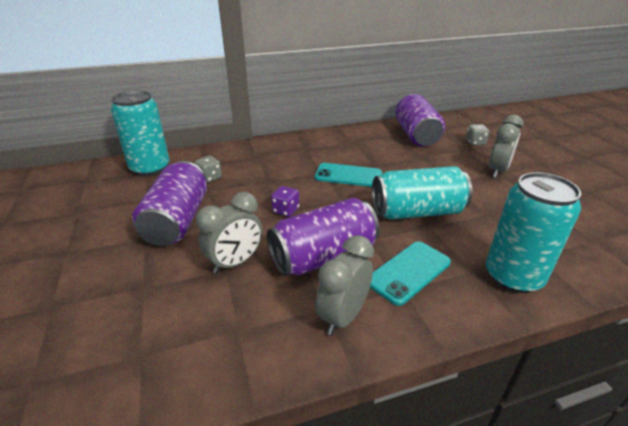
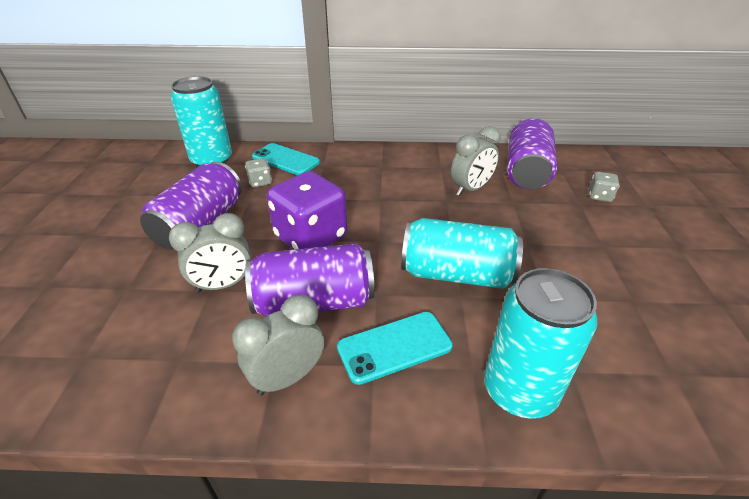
camera: 20 degrees right, 5 degrees up
(285, 210) = (311, 237): purple dice -> purple dice, size x2.31
(348, 175) = (407, 209): turquoise phone -> turquoise phone (285, 160)
(497, 171) = (603, 242): grey clock -> grey clock (470, 189)

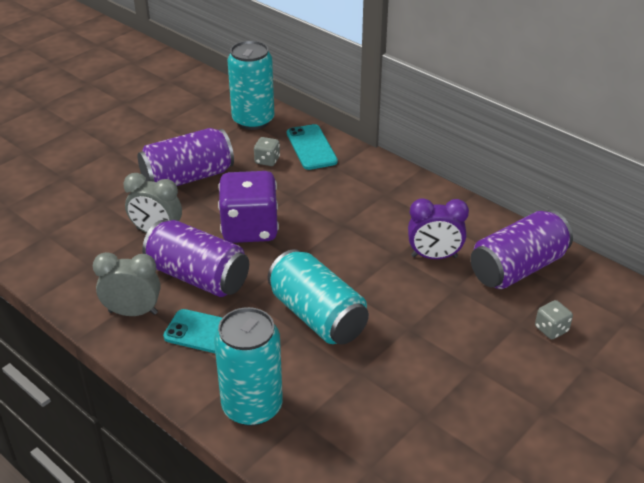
camera: 40 degrees right, 0 degrees up
(470, 189) = (434, 256): grey clock -> purple clock

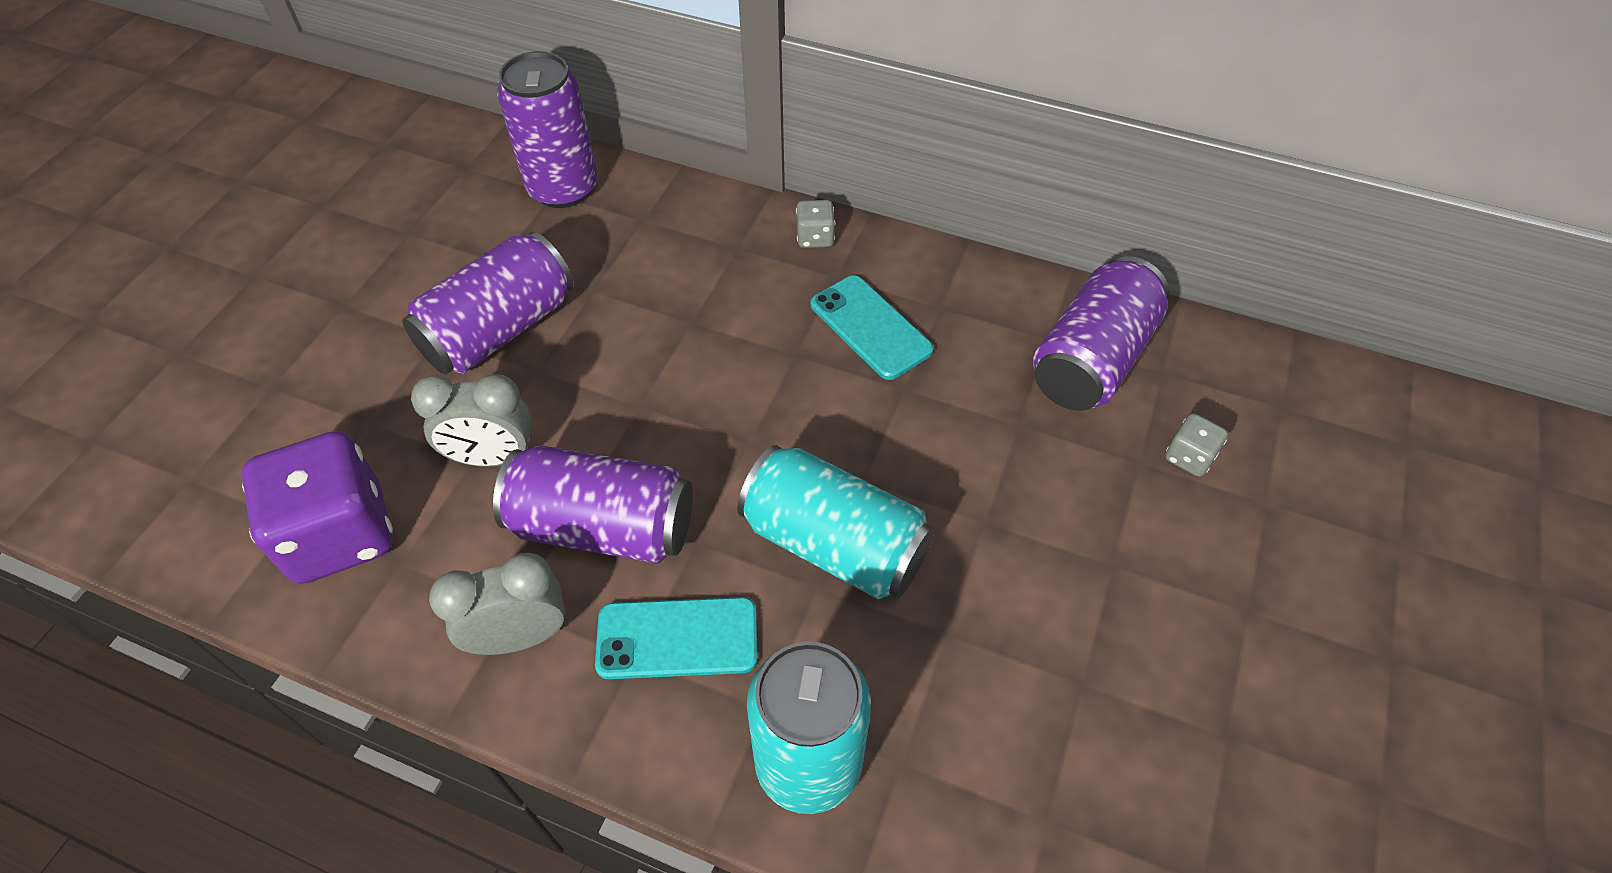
camera: 20 degrees left, 15 degrees up
(250, 229) = (649, 404): purple dice -> purple dice (340, 534)
(253, 120) = (563, 188): turquoise can -> purple can
(267, 160) = (620, 261): grey dice -> grey dice (815, 237)
(311, 147) = (681, 218): turquoise phone -> turquoise phone (870, 327)
(434, 256) = (962, 374): purple clock -> none

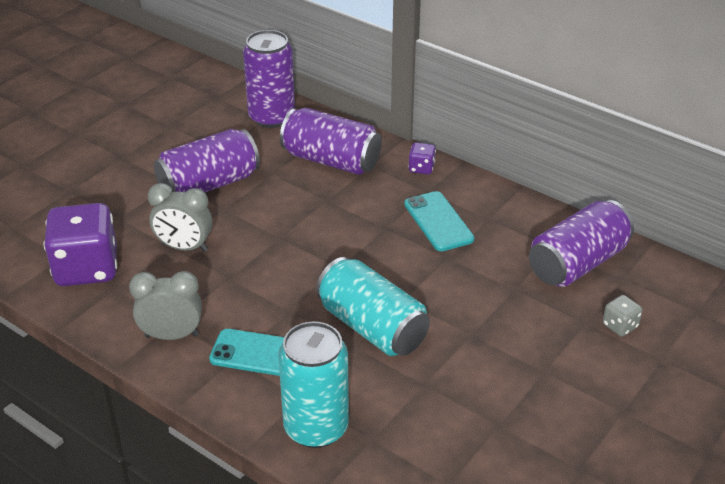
camera: 15 degrees right, 15 degrees down
(603, 527) = (237, 293): purple can -> purple can (331, 160)
(815, 237) = (421, 168): grey dice -> purple dice

